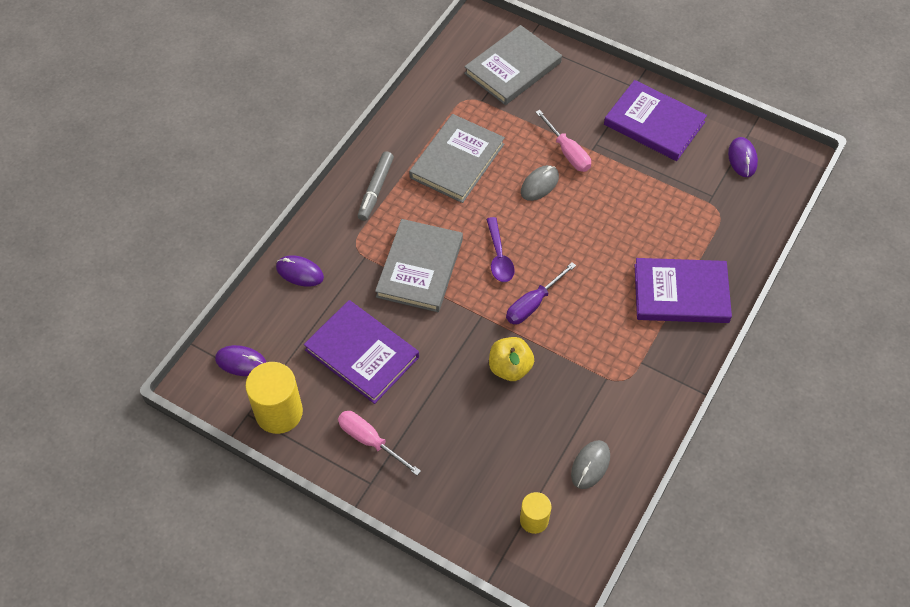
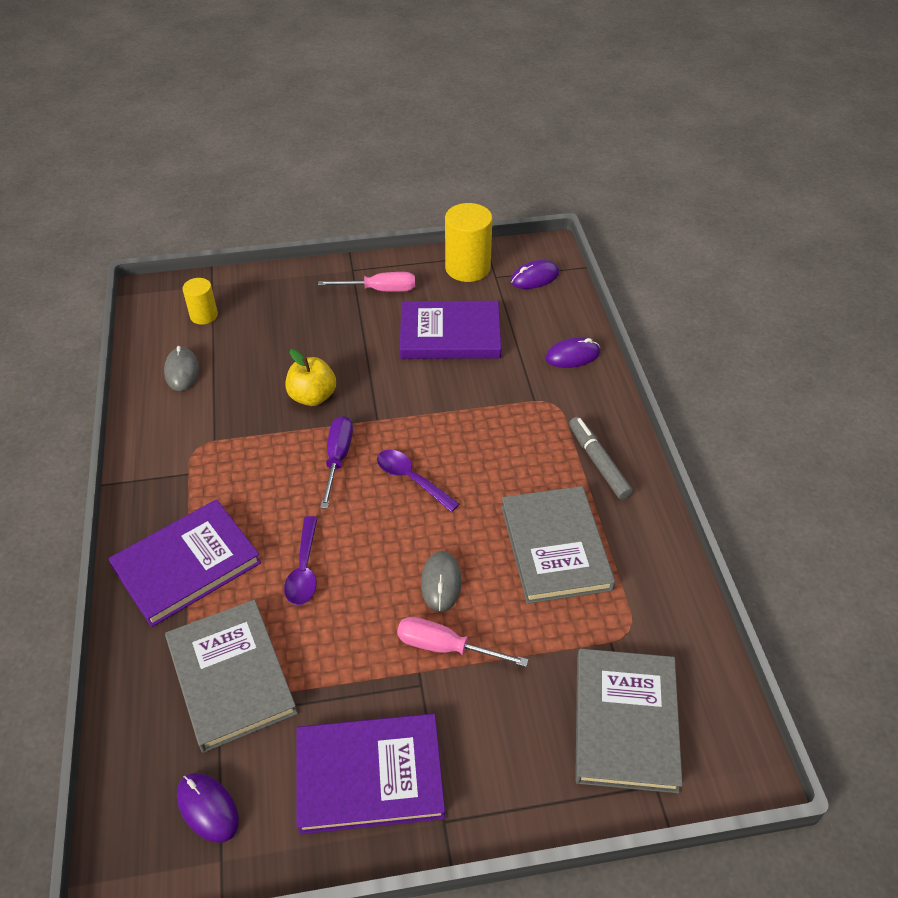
camera: 140 degrees right, 10 degrees down
(419, 268) = (475, 422): grey book -> grey book (231, 677)
(611, 243) = (304, 570): none -> purple spoon

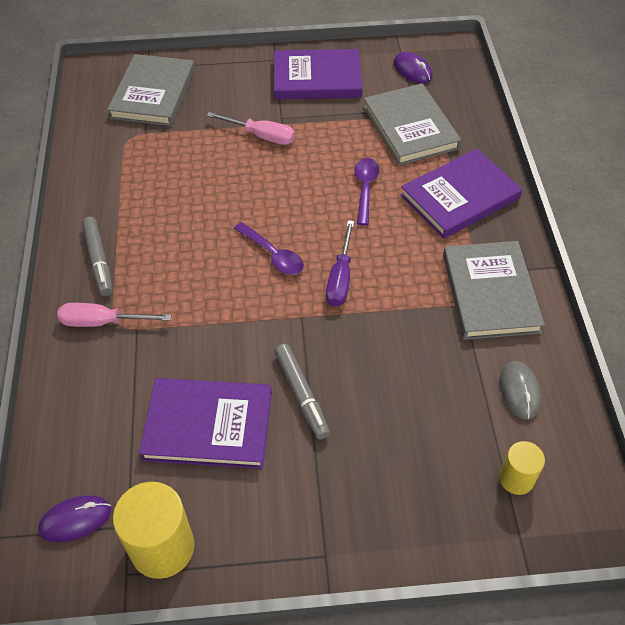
camera: 175 degrees left, 5 degrees up
(312, 397) = (368, 348): yellow apple -> none
(373, 359) = (301, 394): none -> grey marker
(380, 290) = (288, 510): pink screwdriver -> pink screwdriver (102, 322)
(441, 583) = (258, 174): grey mouse -> none
(555, 547) = (163, 194): grey book -> grey book (490, 293)
(572, 355) = (75, 384): purple mouse -> none

